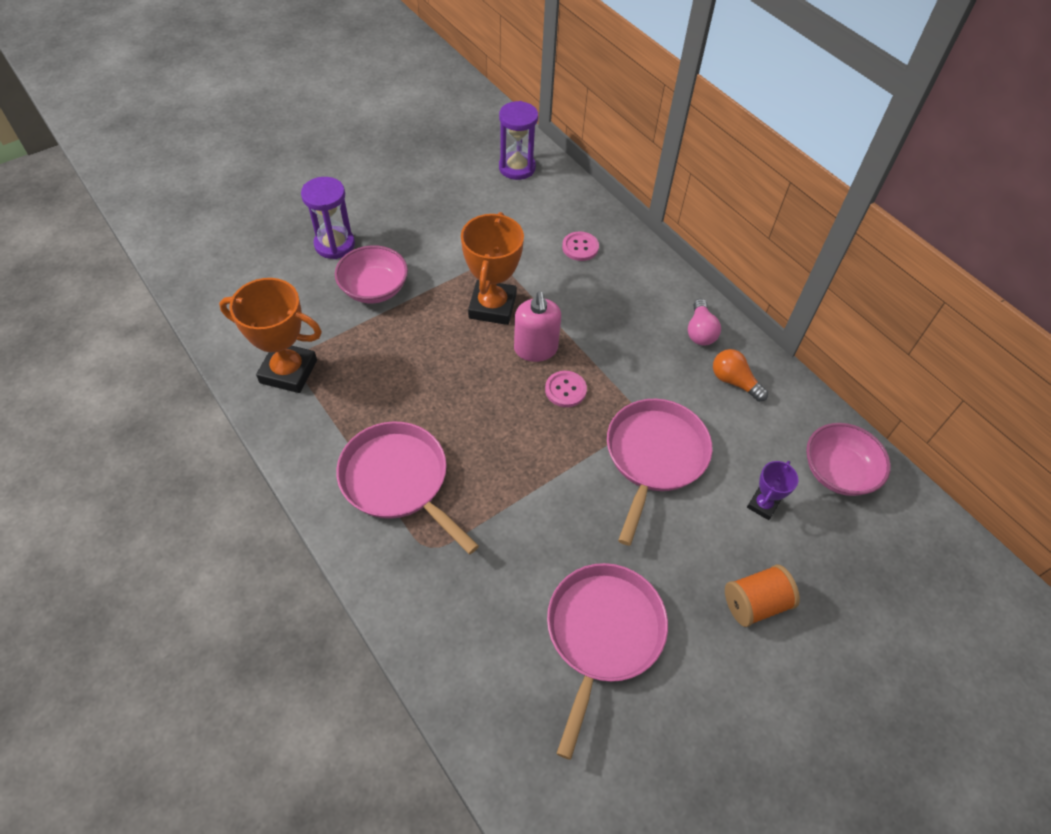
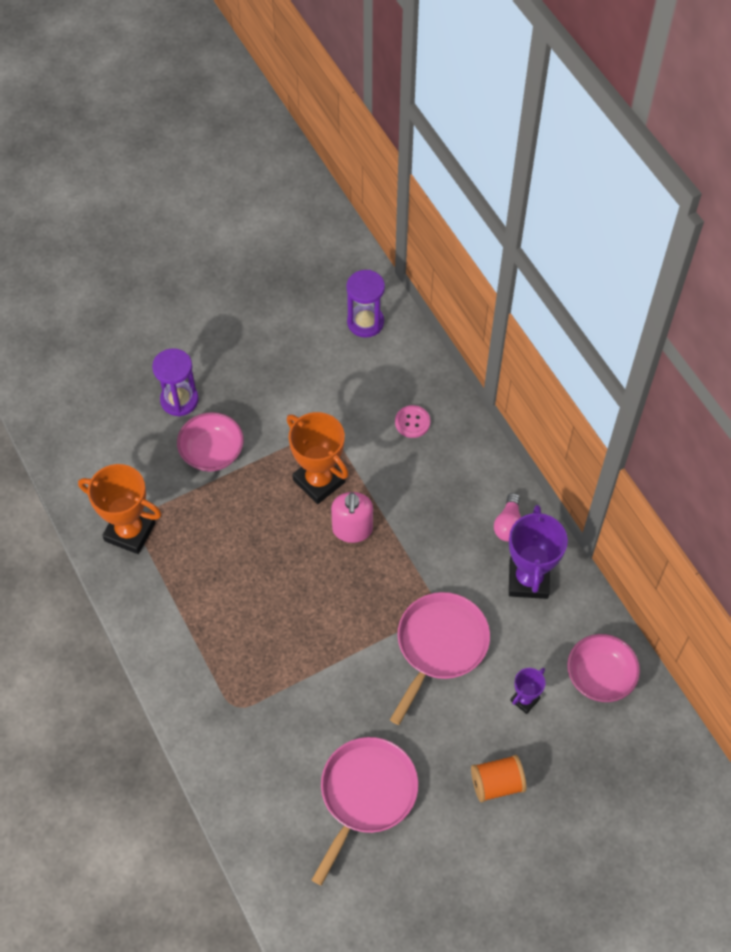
camera: 10 degrees right, 5 degrees up
(398, 480) = (215, 645): pink pan -> none
(492, 306) = (319, 481): orange trophy -> orange trophy turned 60 degrees counterclockwise
(565, 390) = (372, 573): pink button -> none
(734, 381) = (528, 580): orange light bulb -> purple trophy

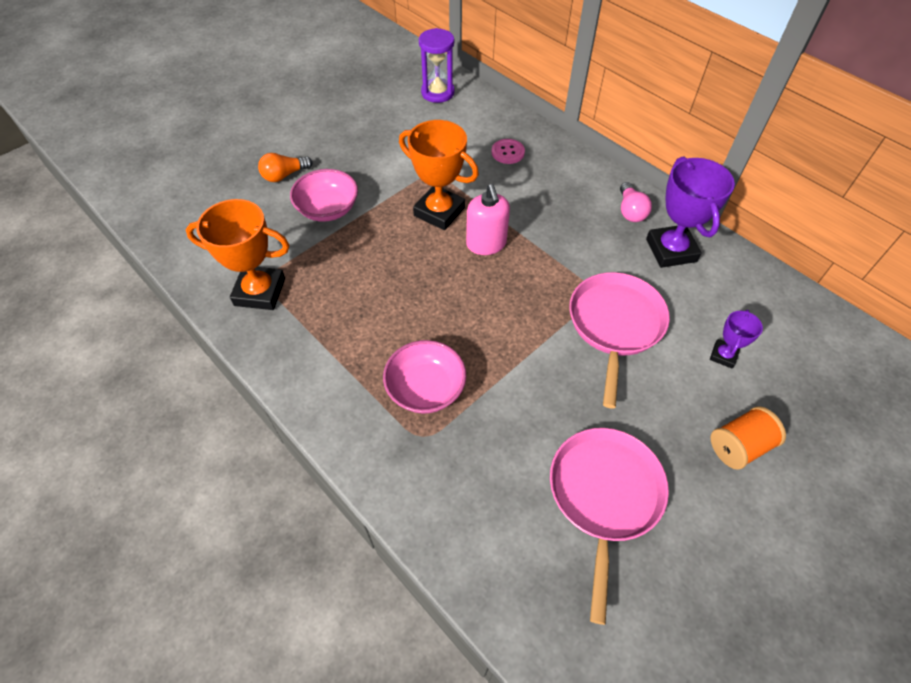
camera: 15 degrees left, 5 degrees down
(179, 400) = (284, 175): purple hourglass -> orange light bulb
(600, 676) = (782, 317): pink bowl -> pink bowl (425, 389)

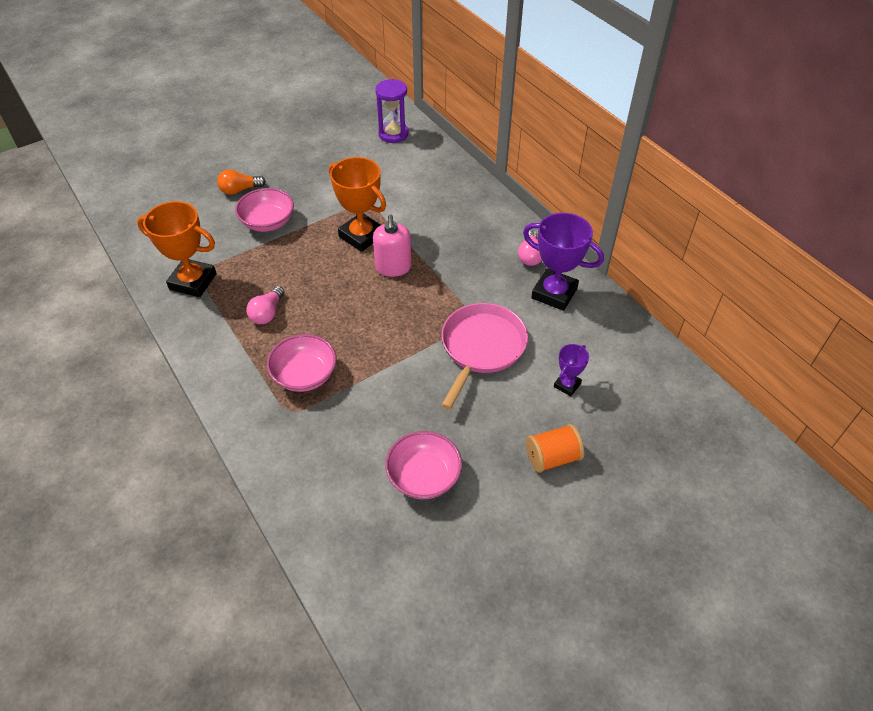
camera: 10 degrees right, 5 degrees down
(359, 318) = (267, 313): none -> pink light bulb
(508, 152) = (438, 193): pink button -> none
(604, 495) = (424, 477): pink pan -> pink bowl
(671, 250) = (554, 293): purple trophy -> purple trophy turned 60 degrees counterclockwise

